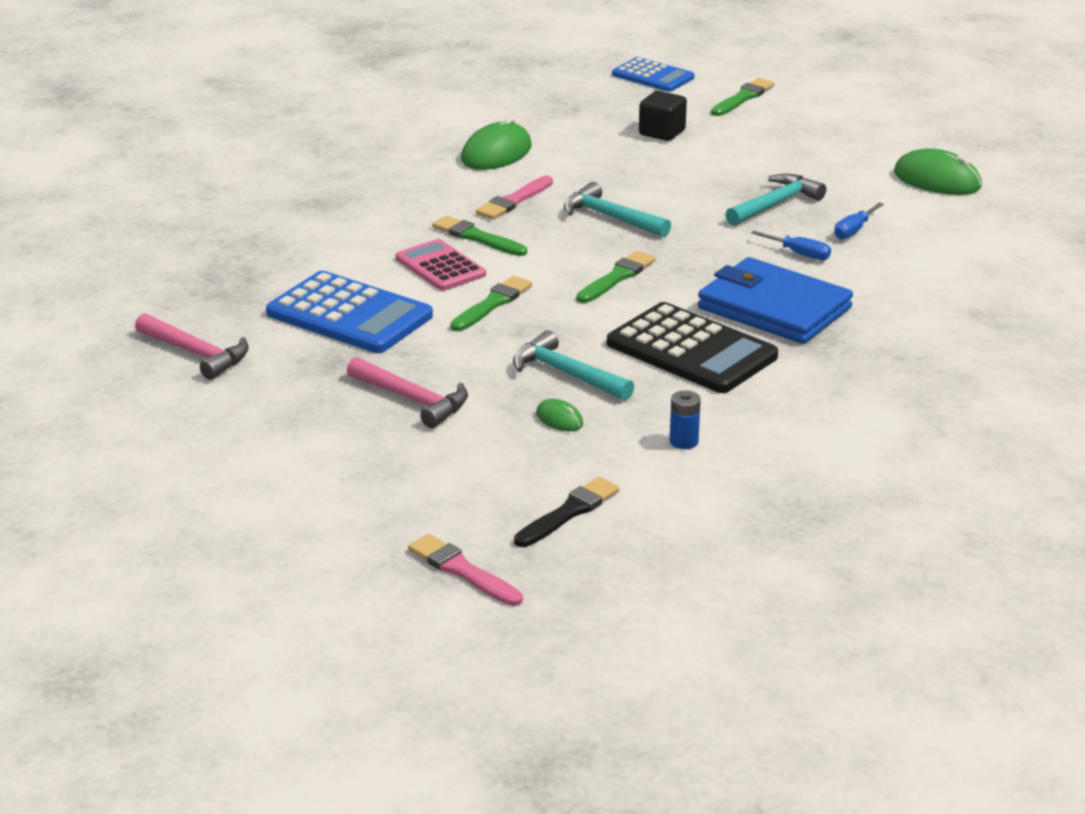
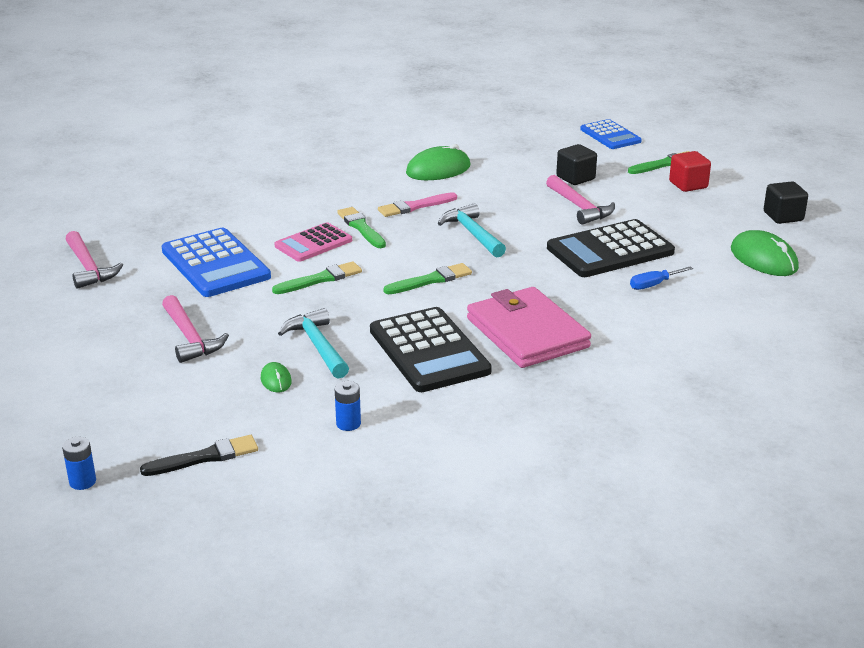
camera: 25 degrees right, 0 degrees up
(440, 267) = (313, 243): pink calculator -> pink calculator turned 120 degrees counterclockwise
(463, 571) = (82, 482): pink brush -> blue battery
(698, 164) = (580, 207): none -> pink hammer
(774, 308) = (527, 333): blue wallet -> pink wallet
(775, 204) = (610, 250): turquoise hammer -> black calculator
(789, 116) = (688, 185): none -> red cube
(799, 254) = (590, 294): blue screwdriver -> none
(916, 131) = (783, 216): none -> black cube

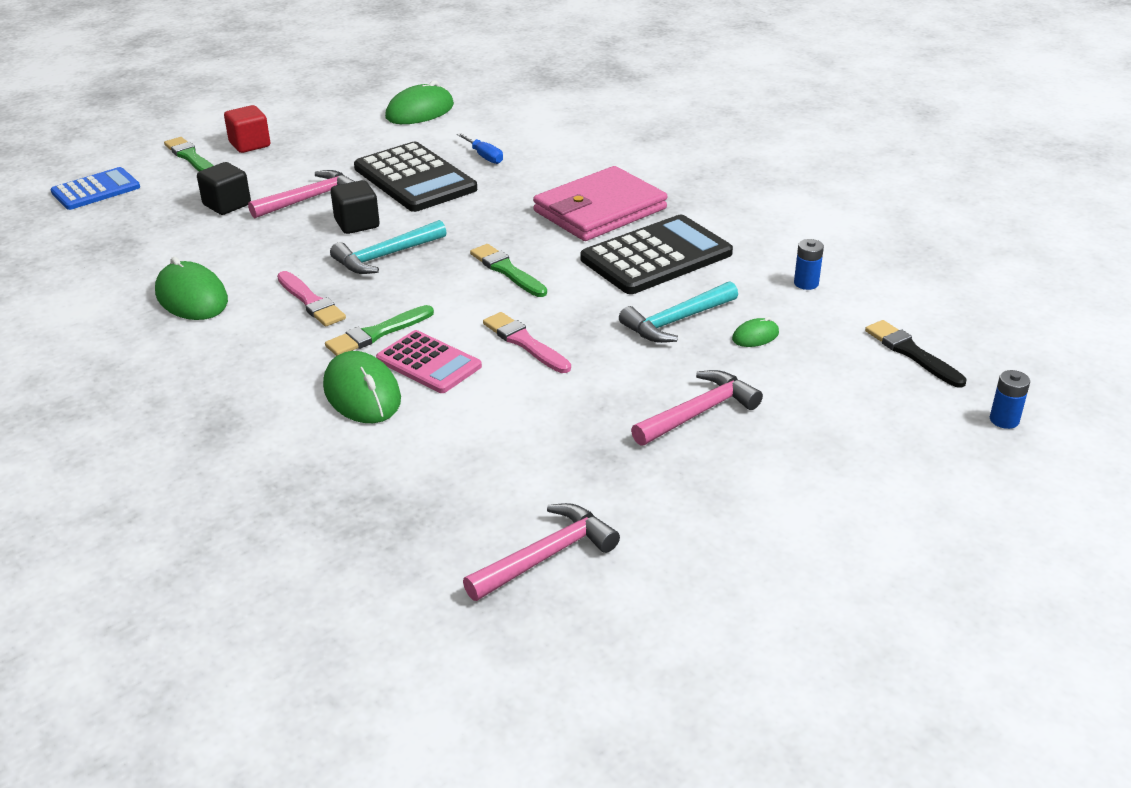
camera: 100 degrees left, 5 degrees up
(215, 264) = (505, 433): blue calculator -> none
(290, 221) = (362, 393): none -> green mouse
(320, 279) = (525, 343): green brush -> pink brush
(783, 216) = (327, 102): black cube -> black cube (357, 224)

